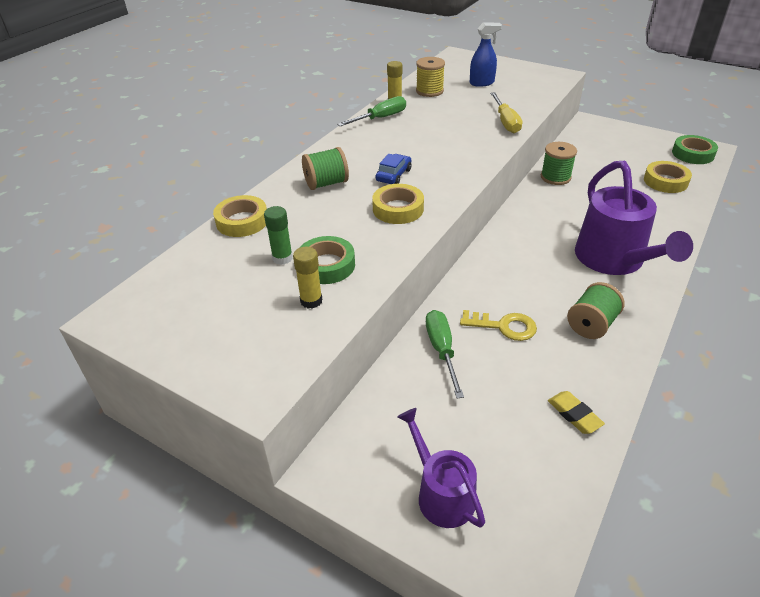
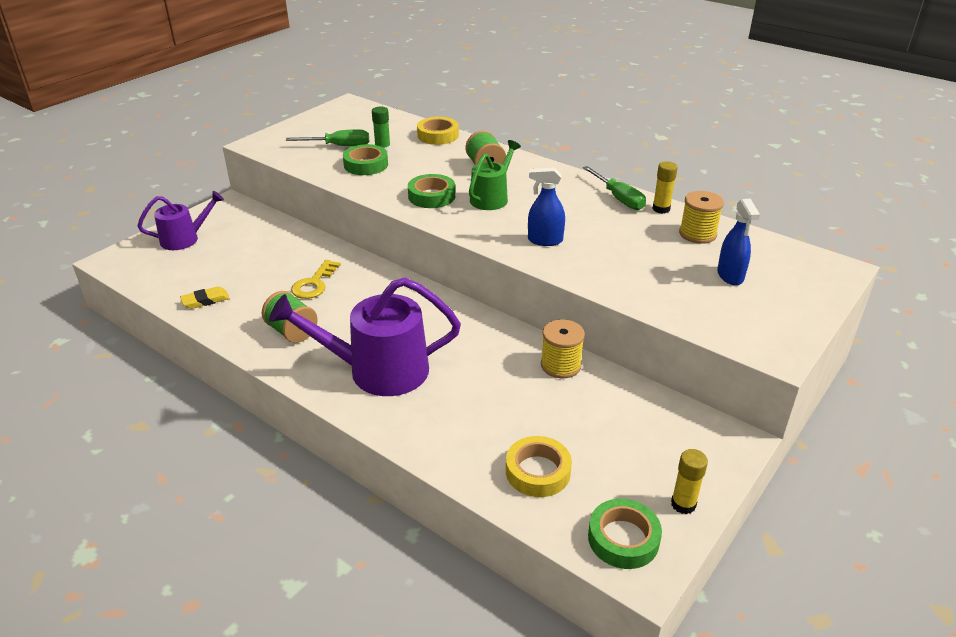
camera: 95 degrees right, 5 degrees down
(311, 301) = (328, 159): yellow glue stick -> yellow glue stick (683, 504)
(393, 175) = (491, 198): blue car -> green watering can
(398, 209) = (431, 196): yellow tape -> green tape
(442, 350) = (303, 251): green screwdriver -> green screwdriver (339, 146)
(462, 146) = (545, 240): none -> blue spray bottle
(506, 122) = (604, 277): yellow screwdriver -> none
(555, 177) = (561, 365): green spool -> yellow spool

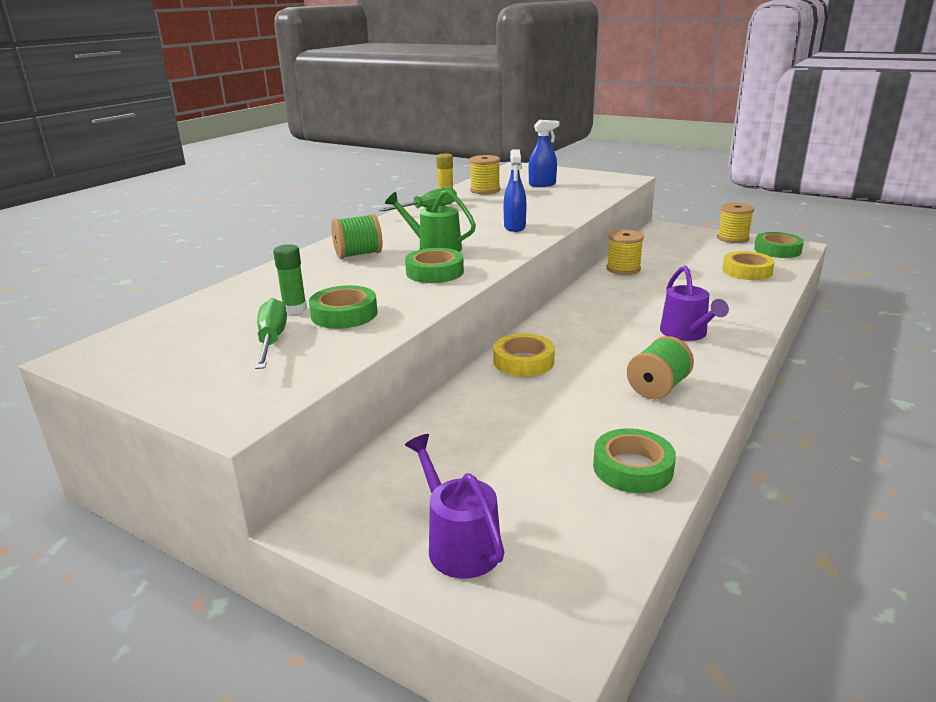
camera: 95 degrees left, 10 degrees down
(205, 301) = (632, 468): yellow eraser -> green tape
(314, 284) = (554, 390): yellow key -> none
(378, 371) = (686, 333): purple watering can -> purple watering can, size x0.59
(438, 135) = (256, 282): yellow tape -> yellow tape (523, 361)
(683, 504) = (732, 238): yellow glue stick -> yellow spool

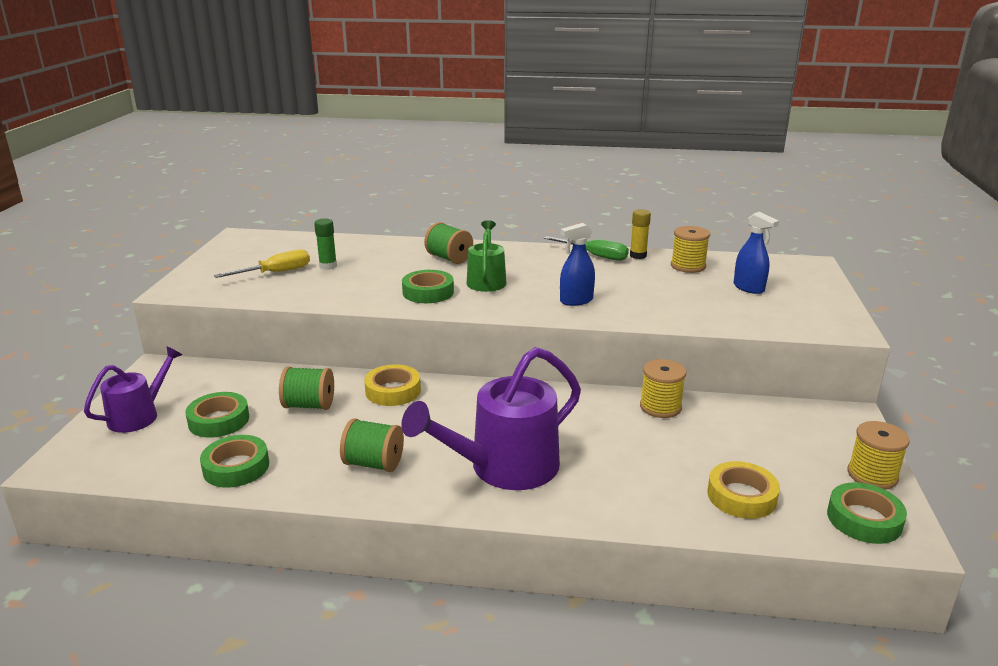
camera: 65 degrees right, 0 degrees up
(272, 340) = (276, 273): green screwdriver -> yellow screwdriver
(344, 314) = (326, 282): green tape -> green tape (219, 420)
(521, 410) = (309, 405): none -> green spool
(686, 333) = (505, 467): purple watering can -> purple watering can, size x1.71

